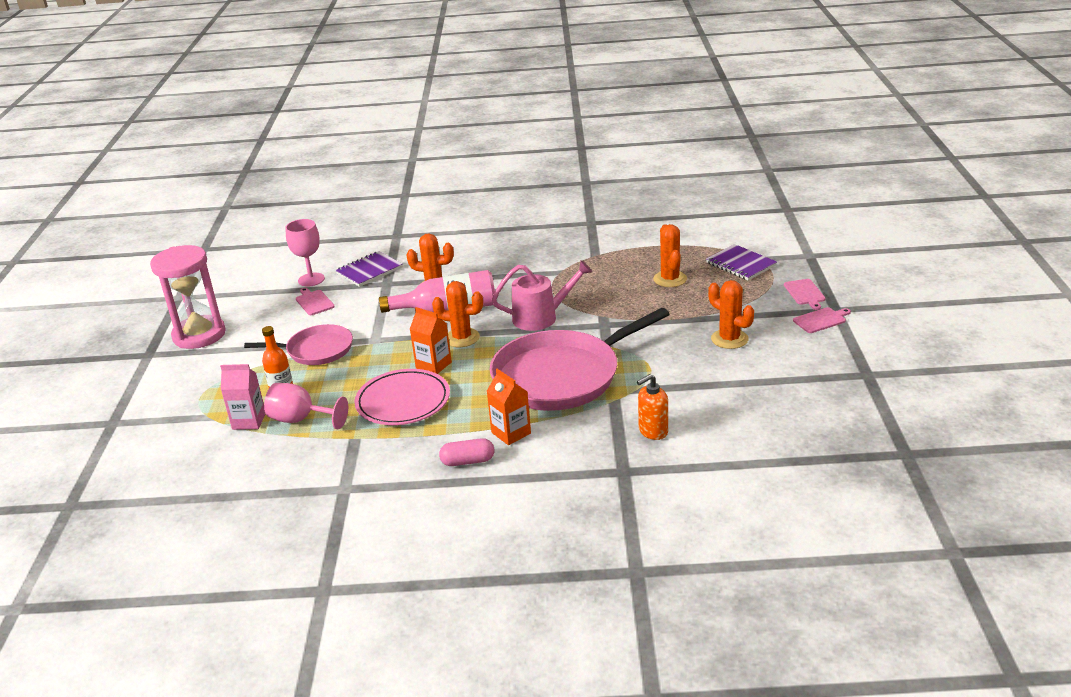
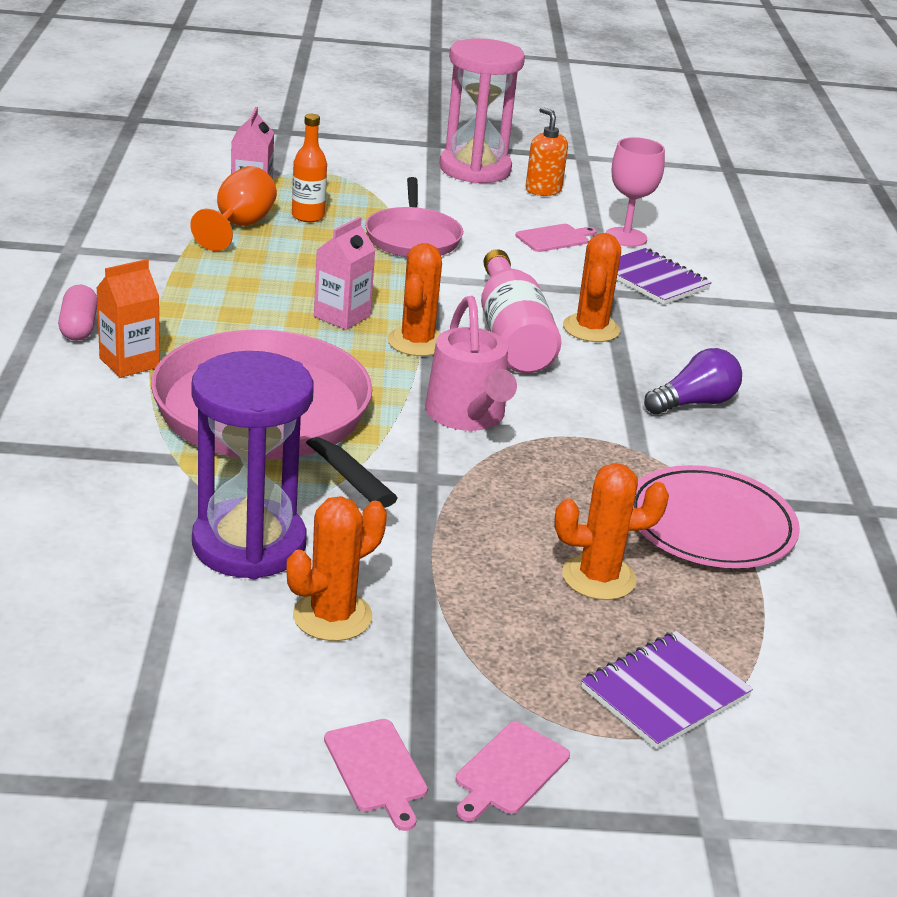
camera: 85 degrees right, 0 degrees up
(300, 420) = (239, 226): pink goblet -> orange goblet
(403, 401) = (252, 290): pink plate -> pink plate (710, 524)
(433, 365) = (342, 316): orange carton -> pink carton
(509, 259) = (694, 403): none -> purple light bulb
(653, 431) = (65, 483): orange soap dispenser -> orange soap dispenser (543, 190)
(684, 367) = (249, 544): none -> purple hourglass
(805, 293) = (509, 771): pink cutting board -> pink cutting board turned 45 degrees counterclockwise

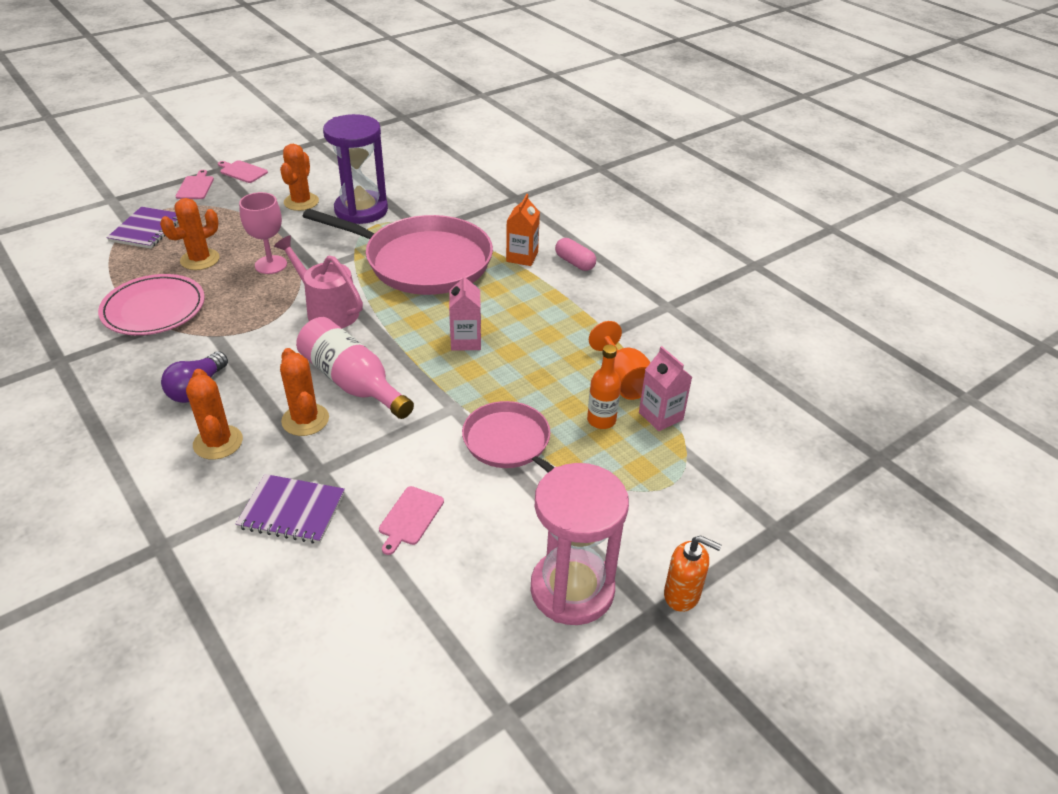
camera: 145 degrees right, 10 degrees up
(417, 342) = (403, 345): orange cactus -> orange cactus (218, 442)
(543, 190) = (482, 597): orange soap dispenser -> orange soap dispenser (682, 595)
(626, 237) = (352, 564): pink goblet -> pink goblet (271, 265)

